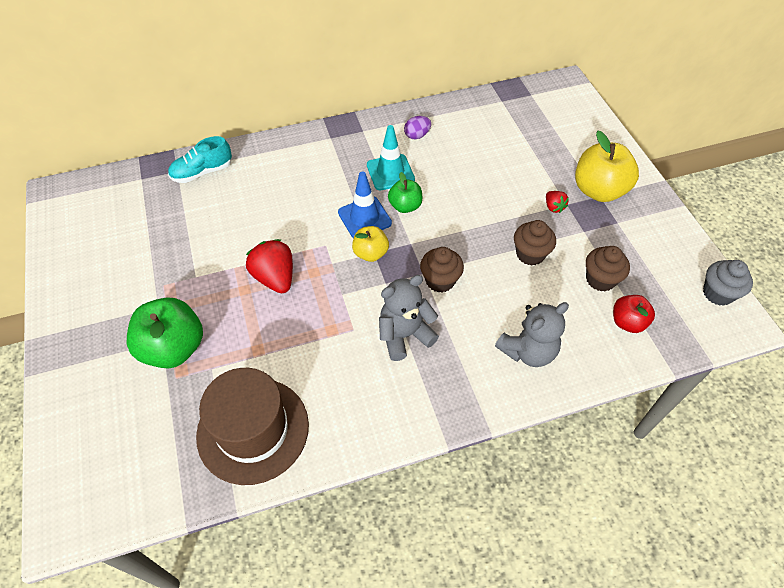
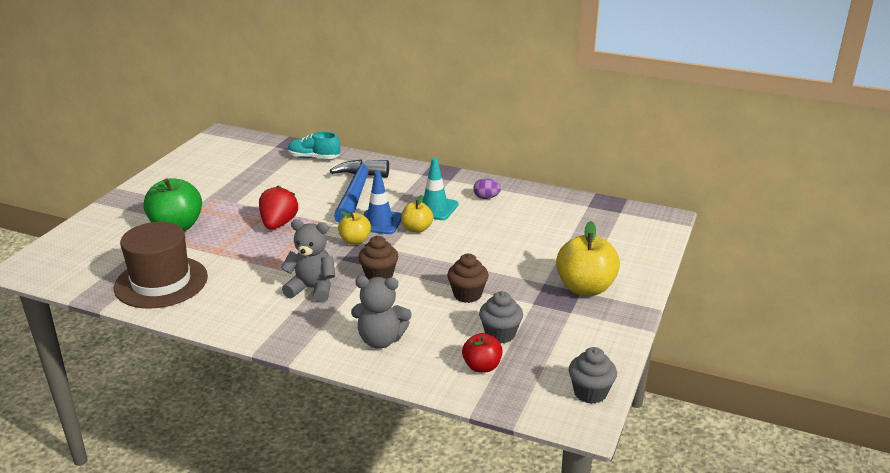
camera: 40 degrees right, 25 degrees down
(299, 193) = (357, 192): none -> blue hammer
(405, 206) = (417, 229): green apple -> yellow apple
(553, 207) = (530, 279): red strawberry -> none
(600, 279) = (500, 334): brown cupcake -> grey cupcake

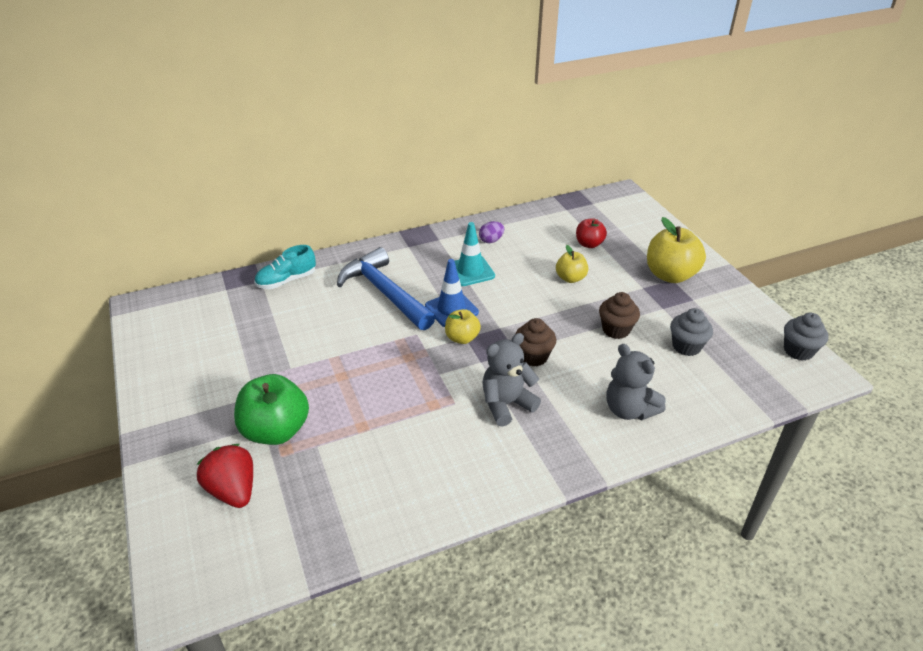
camera: 45 degrees left, 10 degrees up
(161, 282) = (366, 496): brown hat -> none
(278, 224) = (371, 364): red strawberry -> red strawberry (233, 490)
(381, 340) = (629, 409): grey teddy bear -> grey teddy bear turned 90 degrees clockwise
(417, 229) = (489, 297): yellow apple -> yellow apple (570, 278)
(482, 366) = (719, 380): red apple -> red apple (589, 244)

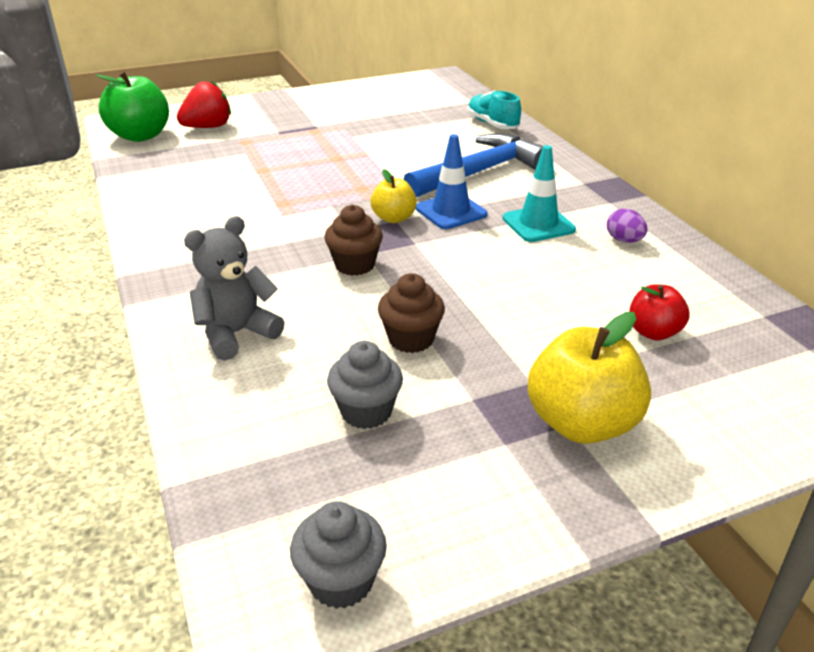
camera: 90 degrees right, 5 degrees down
(276, 430) = (269, 136): green apple -> green apple (140, 136)
(506, 404) = (272, 244): grey teddy bear -> none
(570, 278) = (541, 305): yellow apple -> none

